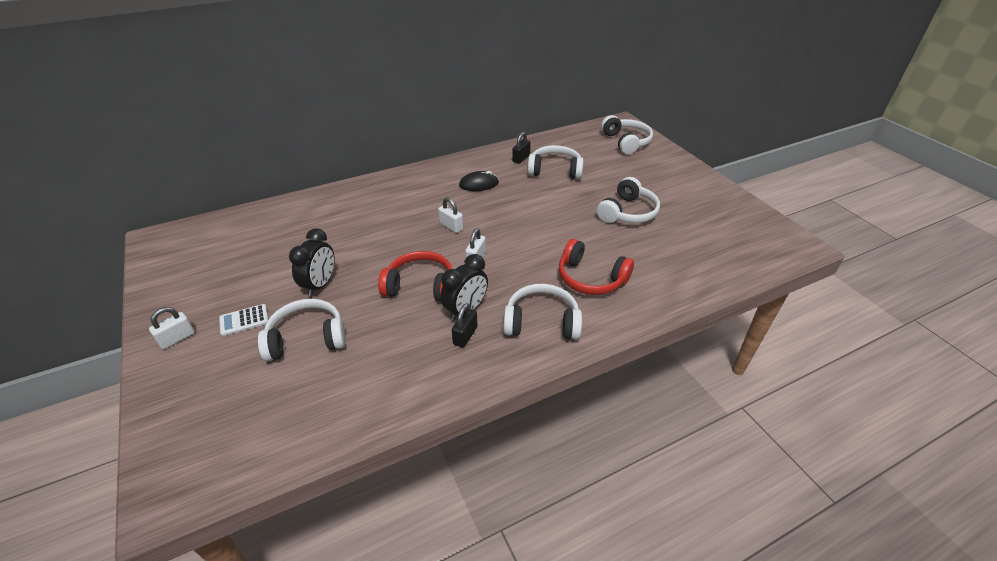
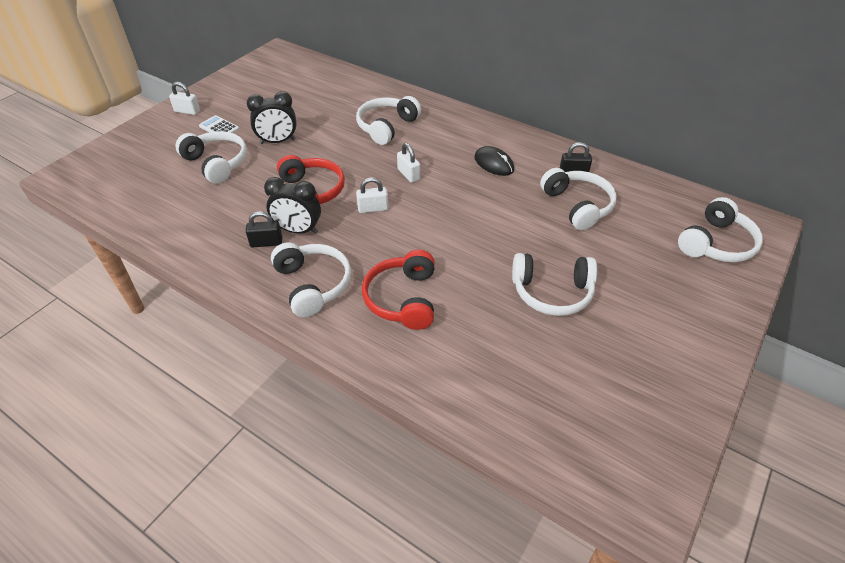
camera: 60 degrees right, 5 degrees up
(375, 215) = (387, 127): none -> white headphones
(451, 226) = (408, 174): white padlock -> white padlock turned 45 degrees counterclockwise

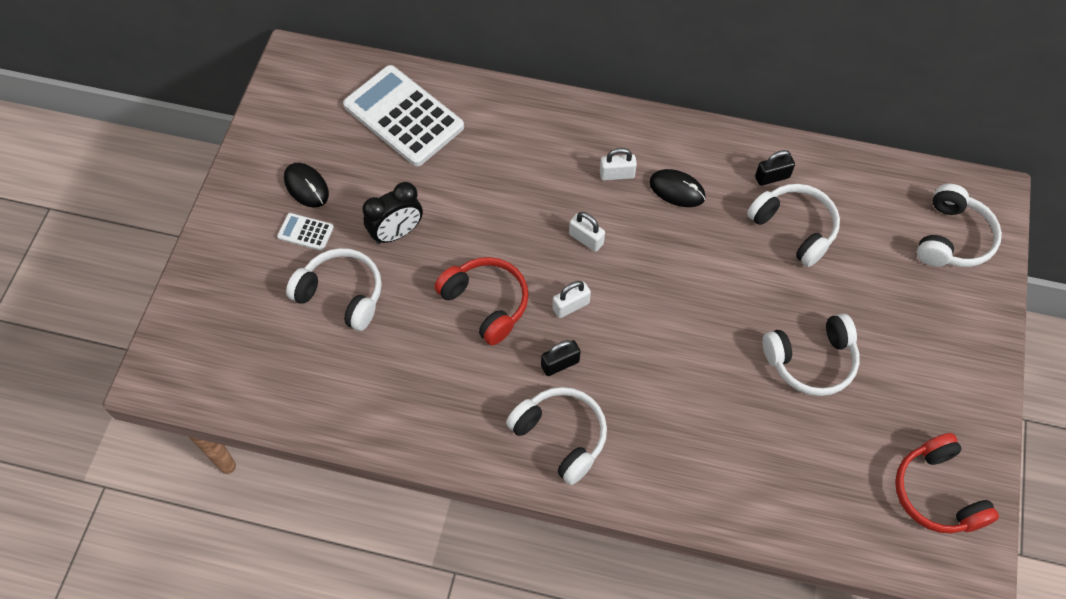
camera: 20 degrees left, 15 degrees up
(187, 111) = (243, 215): white padlock -> white padlock (617, 174)
(237, 107) = (306, 186): none -> black mouse
(266, 243) = (476, 396): black padlock -> black padlock (560, 364)
(298, 230) = (502, 366): black clock -> none
(325, 88) = (403, 116): none -> white calculator
(387, 127) = (521, 165): white headphones -> none
(403, 299) = (665, 421): red headphones -> red headphones (937, 492)

